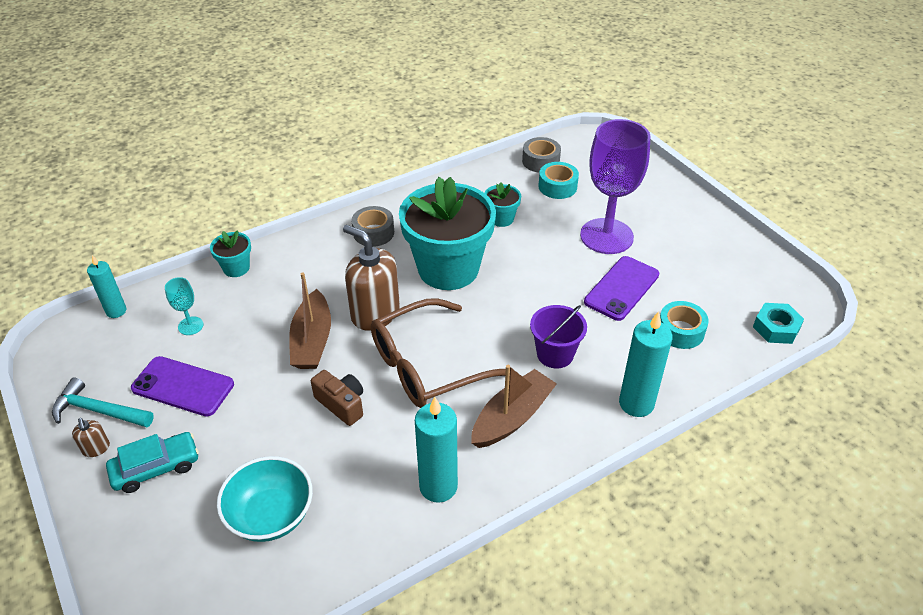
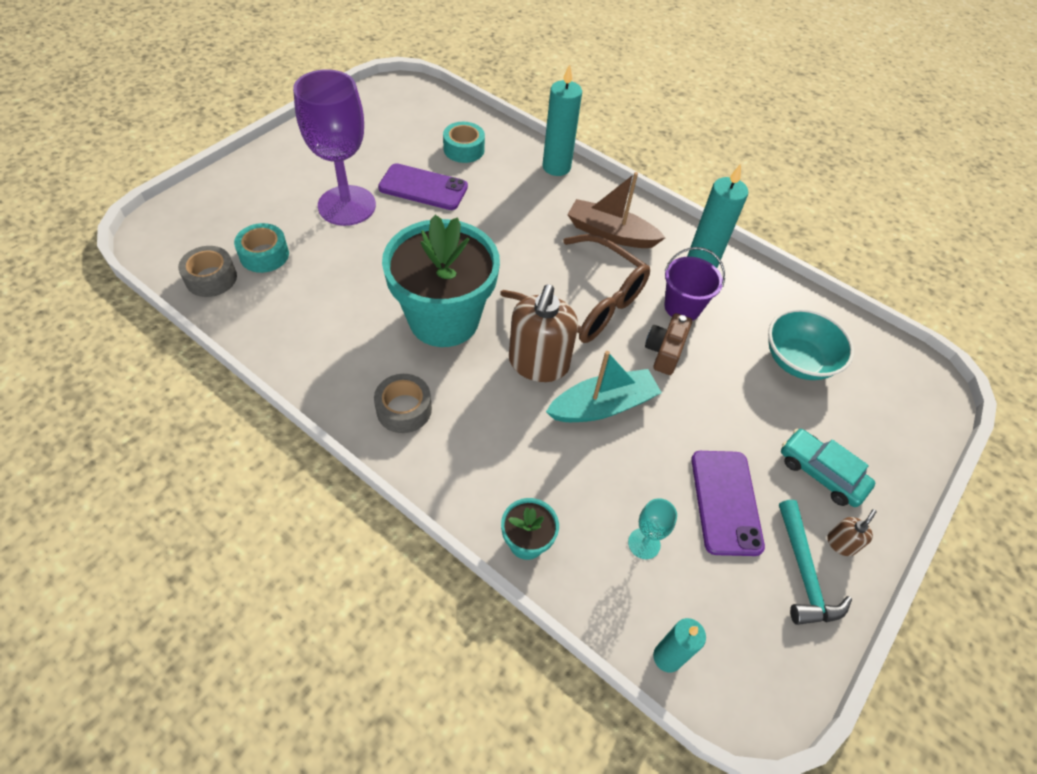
camera: 115 degrees left, 10 degrees up
(312, 341) = (603, 406): brown boat -> turquoise boat
(501, 219) = (340, 292): turquoise flower pot -> none
(555, 354) = (527, 219): purple bucket -> purple bucket (682, 307)
(776, 328) = (436, 101): turquoise nut -> none

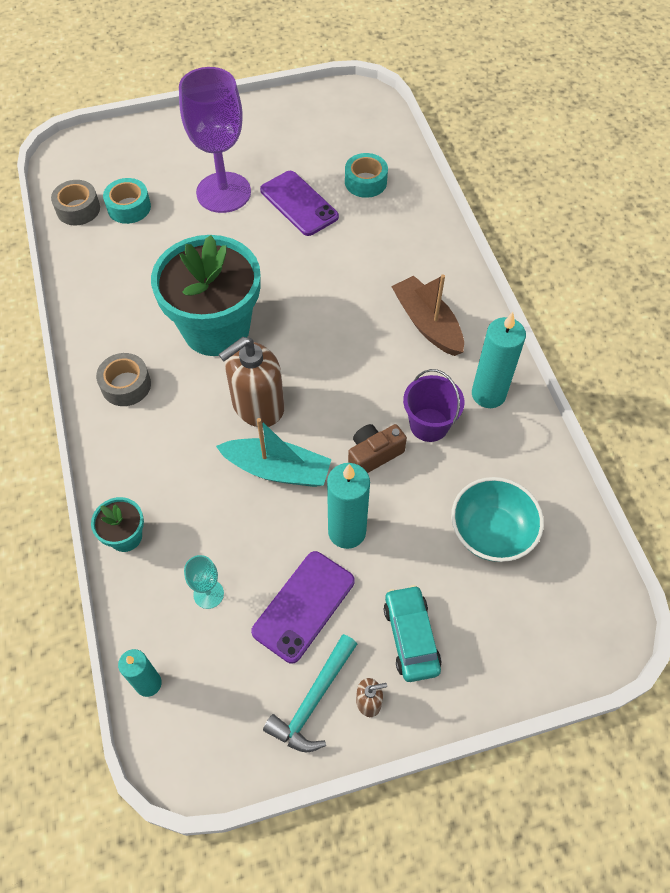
camera: 40 degrees right, 5 degrees up
(556, 167) = (436, 236): turquoise candle -> turquoise candle (347, 532)
(585, 301) = (345, 374): brown glasses -> none

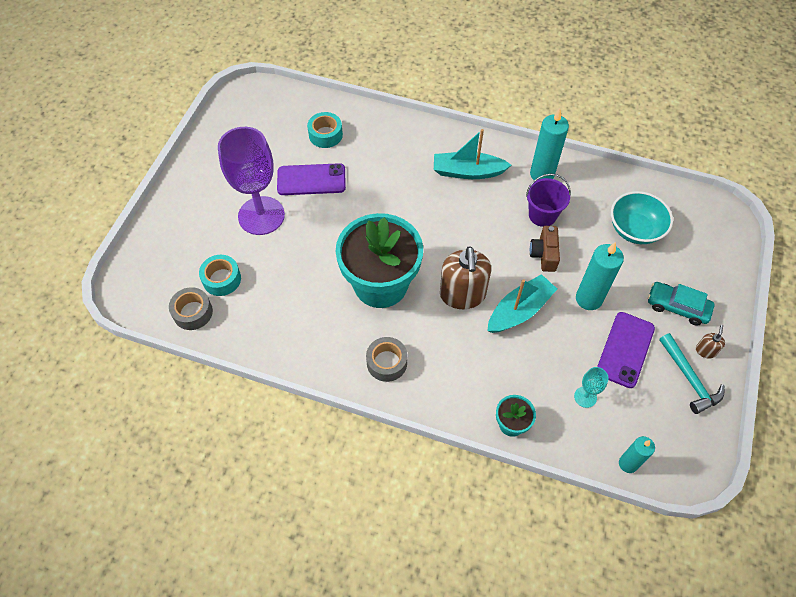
camera: 55 degrees left, 0 degrees up
(303, 606) = (625, 349): purple phone -> purple phone turned 45 degrees clockwise
(427, 323) = (468, 172): brown boat -> turquoise boat

